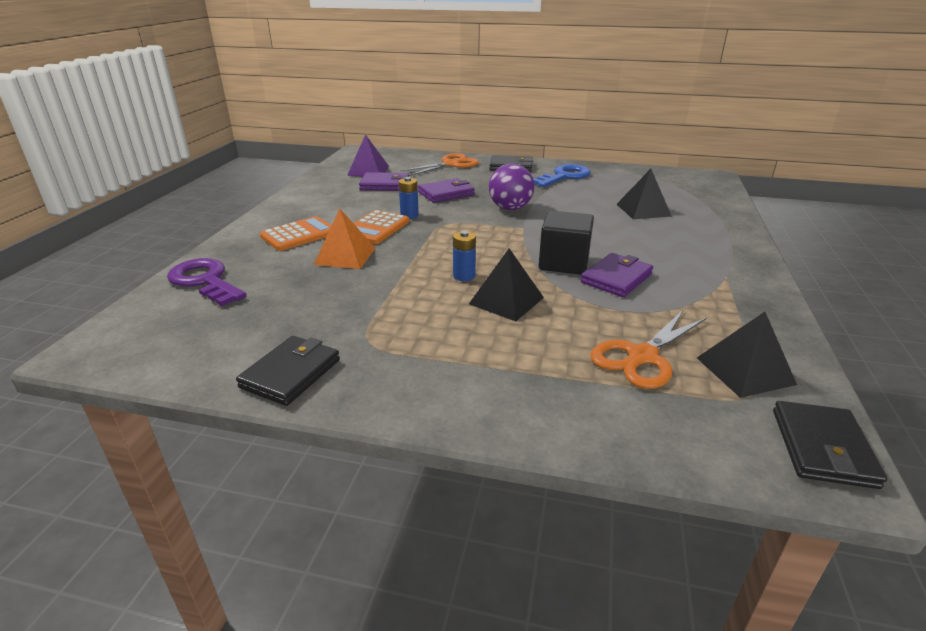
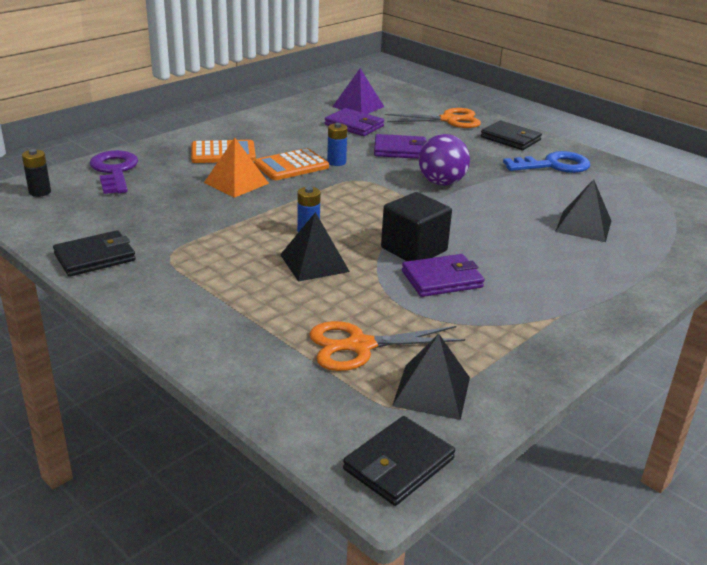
camera: 30 degrees right, 0 degrees up
(139, 328) = (40, 192): none -> black battery

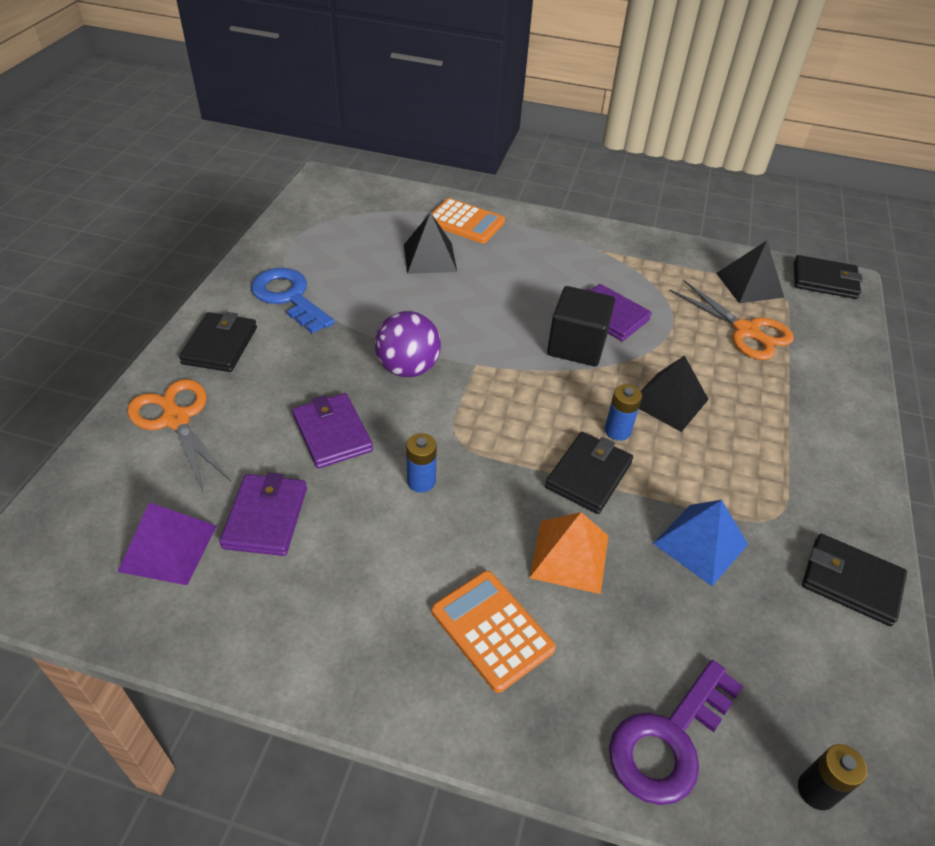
camera: 120 degrees left, 15 degrees up
(190, 221) = (700, 543): none -> blue pyramid
(283, 207) = (588, 475): none -> black wallet
(291, 166) = (470, 523): orange calculator -> orange calculator (465, 222)

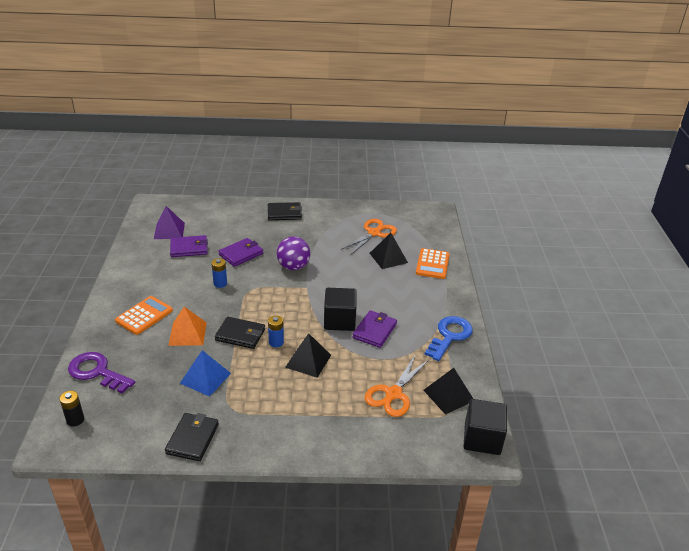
camera: 75 degrees right, 10 degrees down
(176, 419) = (235, 215): orange scissors -> orange scissors (374, 233)
(289, 297) = (328, 222): blue key -> blue key (450, 336)
(824, 280) = (482, 438): black wallet -> black cube

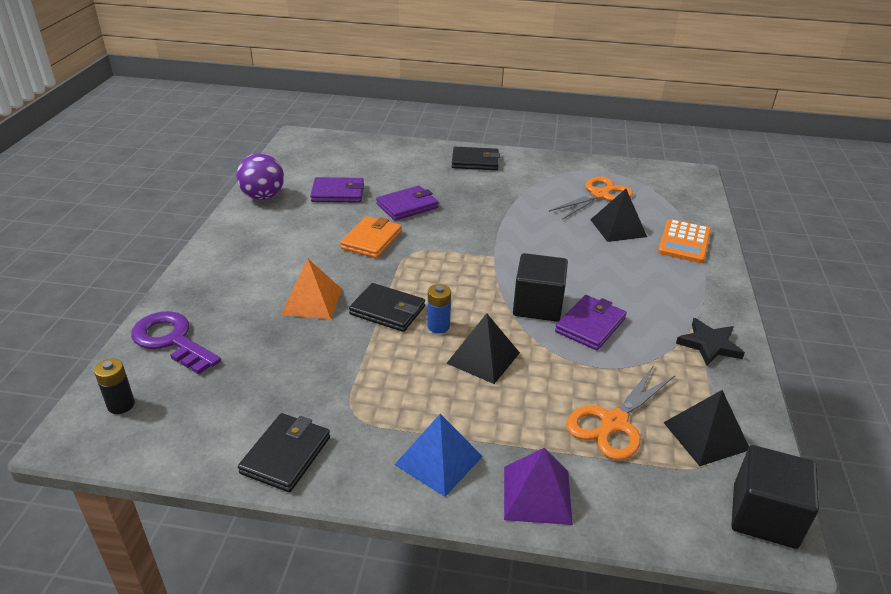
camera: 10 degrees right, 0 degrees up
(144, 316) = (257, 272): orange calculator -> none
(169, 231) = (316, 170): purple pyramid -> purple pyramid (537, 494)
(205, 378) = (324, 366): blue pyramid -> blue pyramid (439, 460)
(220, 283) = (371, 240): blue battery -> orange wallet
(293, 266) = (478, 228): purple ball -> purple ball (263, 197)
(450, 336) = (709, 344): blue key -> black star

